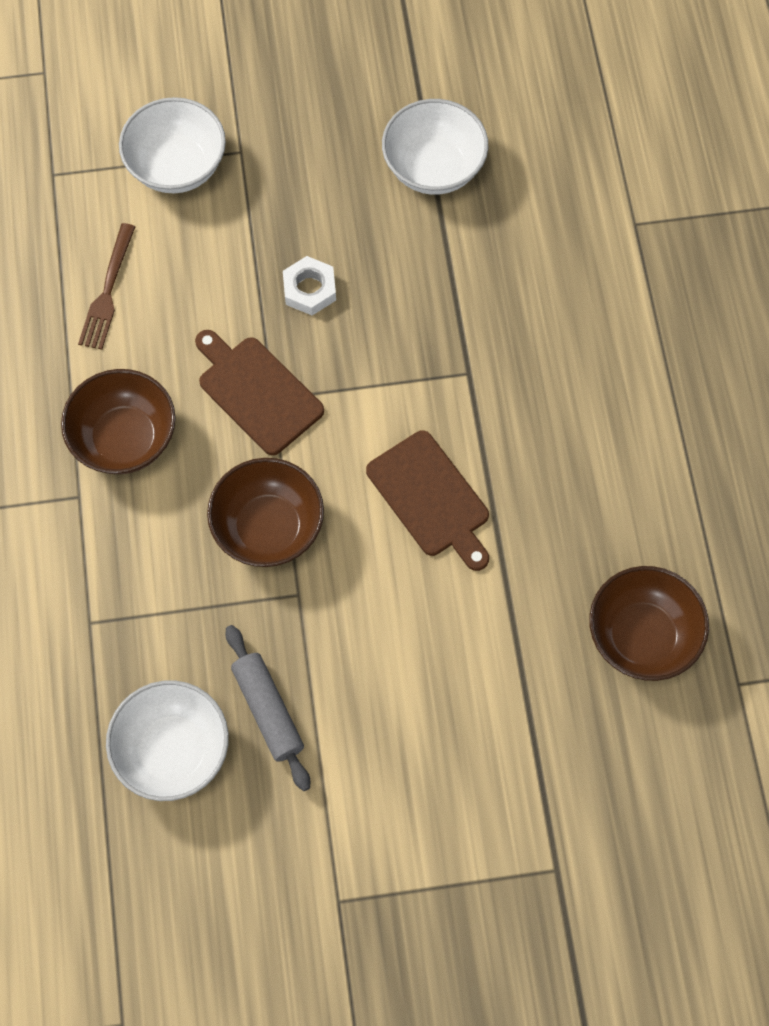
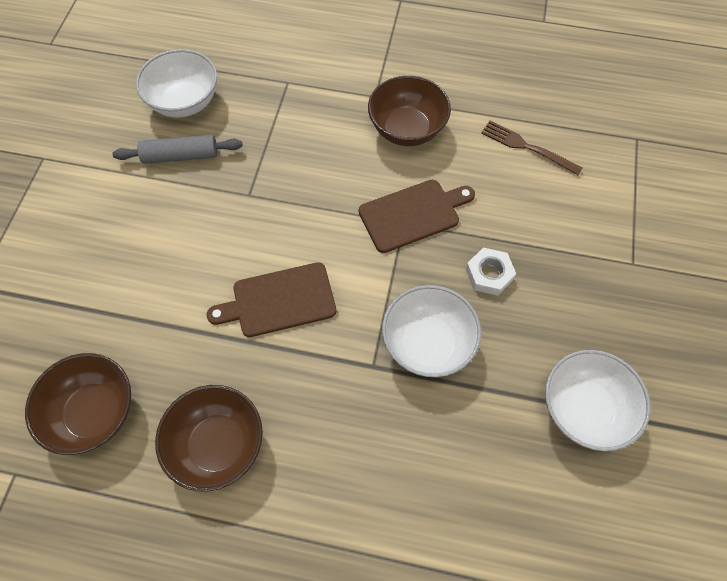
camera: 110 degrees right, 5 degrees down
(177, 166) = (627, 216): white bowl -> white bowl (427, 344)
(268, 528) = (305, 191): brown bowl -> brown bowl (218, 445)

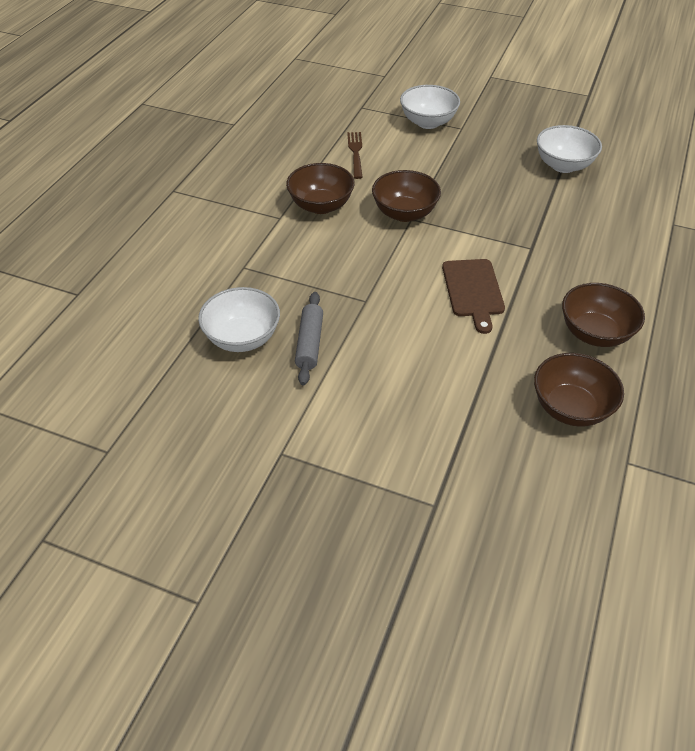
camera: 80 degrees left, 15 degrees down
(413, 214) = (404, 213): brown cutting board -> brown bowl
(427, 344) = (515, 221): white bowl -> white bowl (428, 122)
(489, 274) = (462, 186): white nut -> none
(526, 147) = (355, 152): brown fork -> brown fork turned 135 degrees clockwise

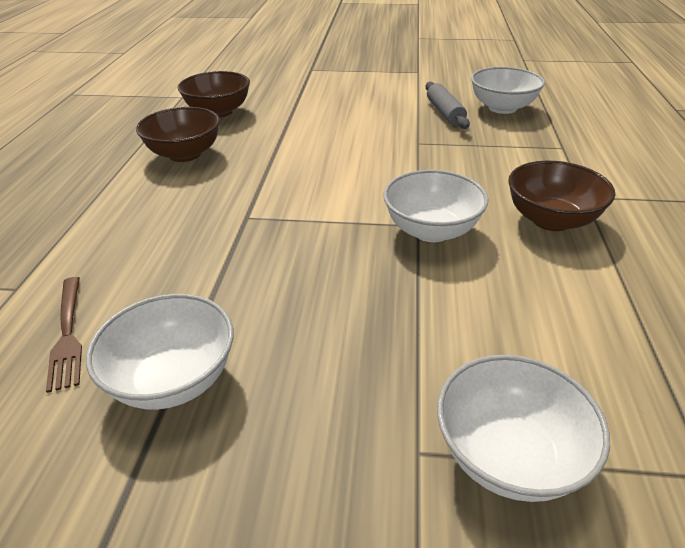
camera: 165 degrees right, 10 degrees down
(355, 152) = (589, 322): brown fork -> brown fork (68, 335)
(404, 213) = (431, 230): brown bowl -> white bowl
(473, 291) = (312, 166): brown cutting board -> none

